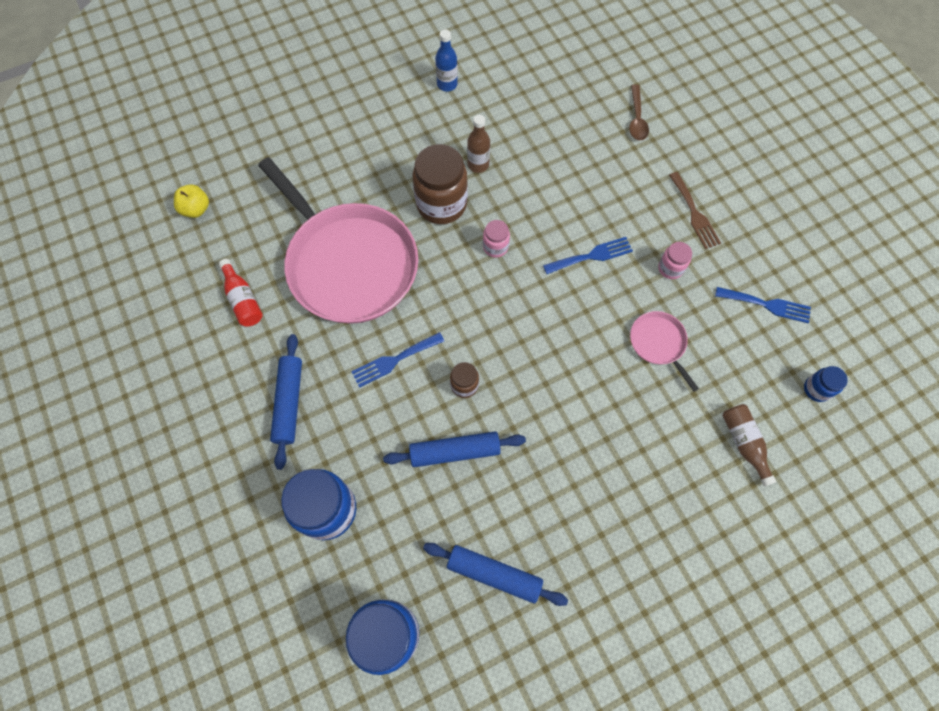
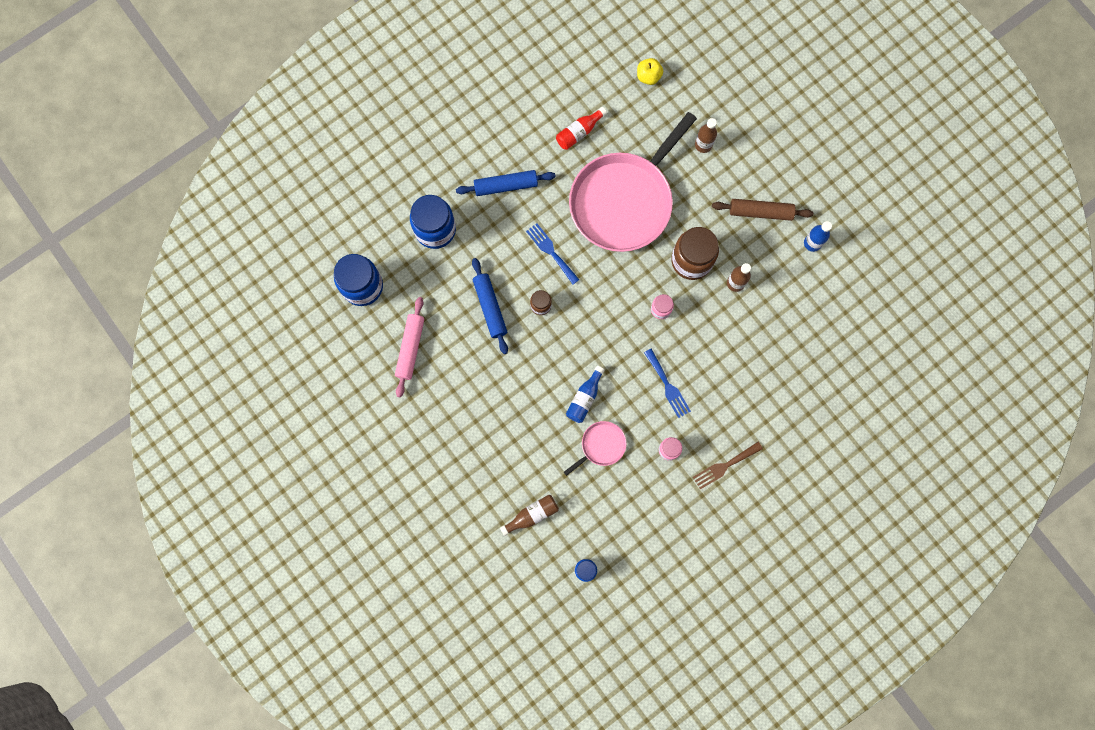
camera: 80 degrees right, 10 degrees up
(302, 167) = (703, 145): none -> brown bottle
(399, 125) = (760, 212): none -> brown rolling pin
(494, 574) = (410, 348): blue rolling pin -> pink rolling pin
(595, 352) = (584, 398): none -> blue bottle
(637, 119) = (811, 409): brown spoon -> none
(767, 305) = (651, 529): blue fork -> none

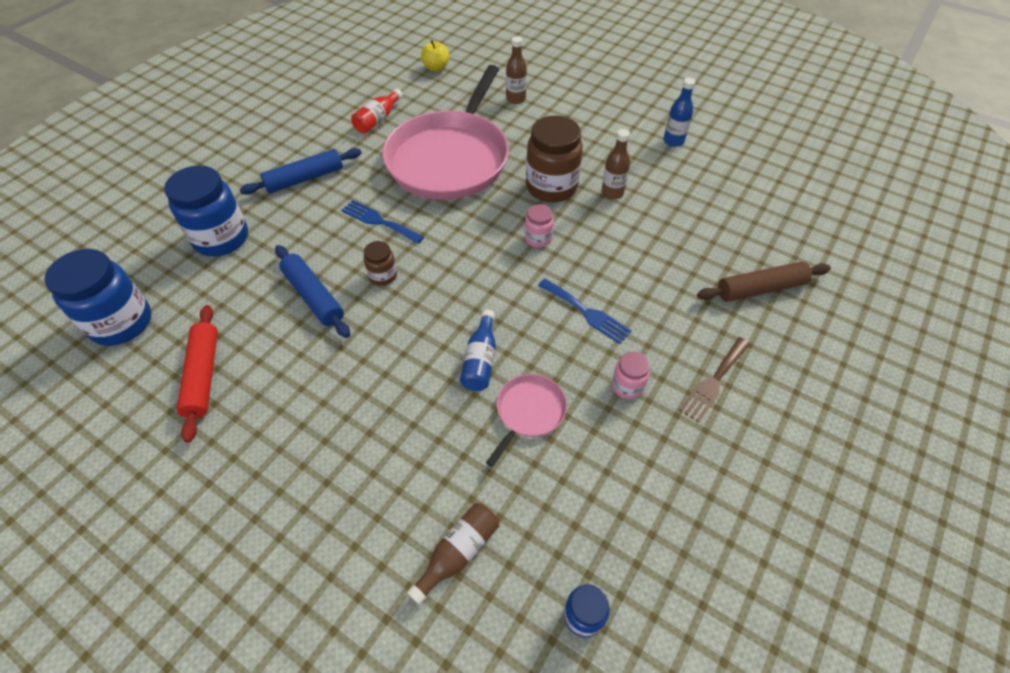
camera: 20 degrees left, 25 degrees down
(410, 348) = (203, 375): pink rolling pin -> red rolling pin
(760, 212) = (604, 132): brown rolling pin -> brown rolling pin (760, 289)

